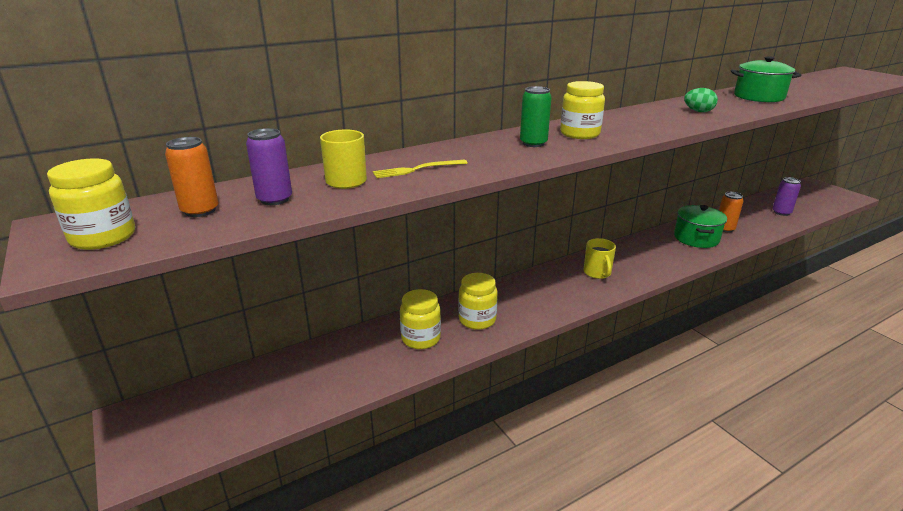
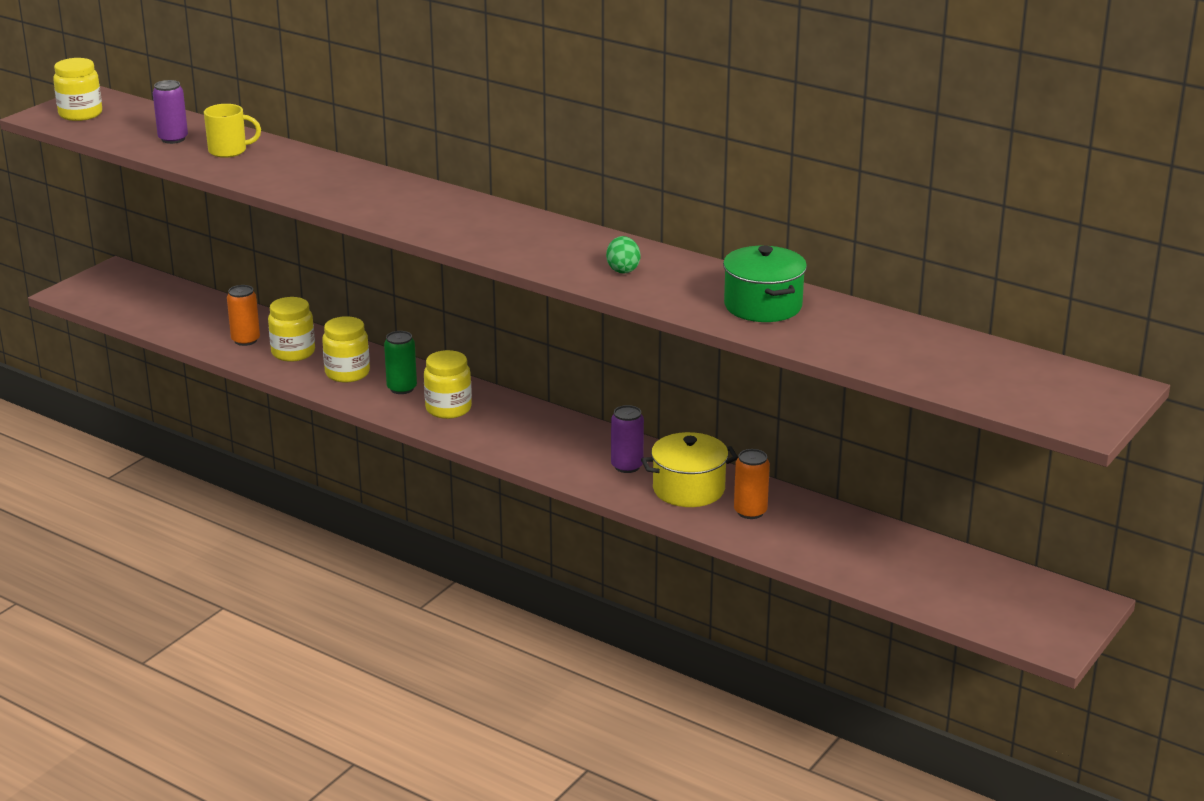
camera: 65 degrees right, 0 degrees up
(200, 211) = (138, 124): orange can -> orange can (245, 340)
(417, 169) = (275, 168): yellow fork -> none
(533, 143) = (394, 200): green can -> green can (402, 388)
(580, 134) = (449, 216): yellow jar -> yellow jar (448, 409)
(597, 273) = (511, 426): yellow mug -> none
(696, 238) = (688, 489): green pot -> yellow pot
(781, 212) = (879, 564): purple can -> purple can (627, 466)

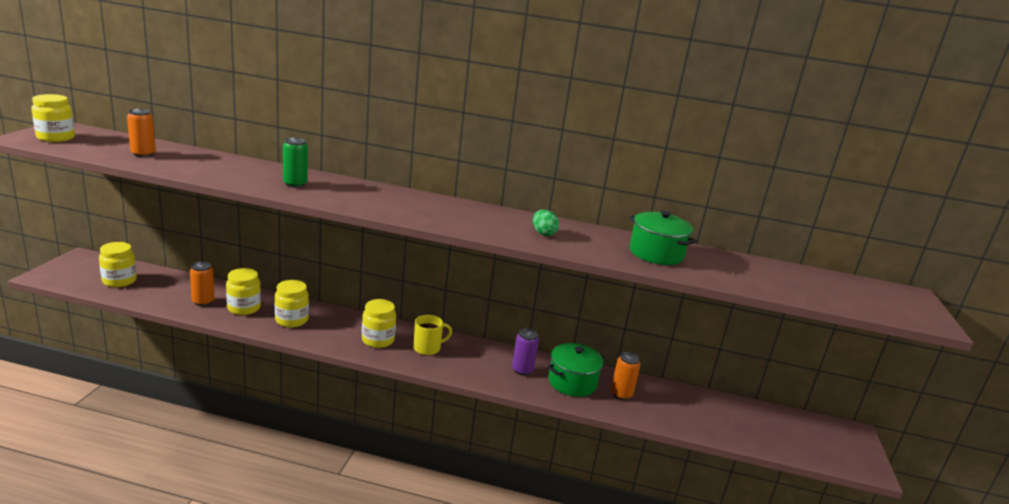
camera: 25 degrees left, 5 degrees down
(153, 306) = (119, 281): none -> yellow jar
(173, 139) = (143, 154): purple can -> orange can
(229, 151) = (194, 162): yellow mug -> yellow mug (428, 348)
(402, 388) = (337, 328): green can -> green can (295, 184)
(688, 489) = (572, 382): yellow pot -> green pot

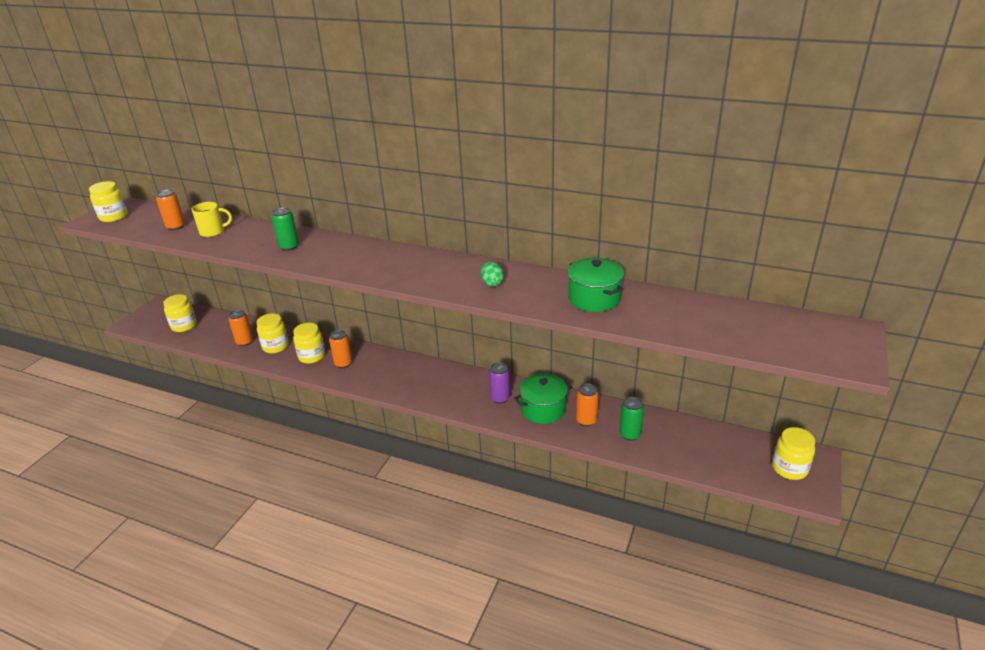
camera: 15 degrees right, 10 degrees up
(332, 329) = (343, 363): none -> orange can
(378, 340) = (379, 372): yellow jar -> yellow jar (789, 468)
(428, 348) = (421, 379): yellow mug -> yellow mug (213, 232)
(670, 408) = (630, 434): none -> green can

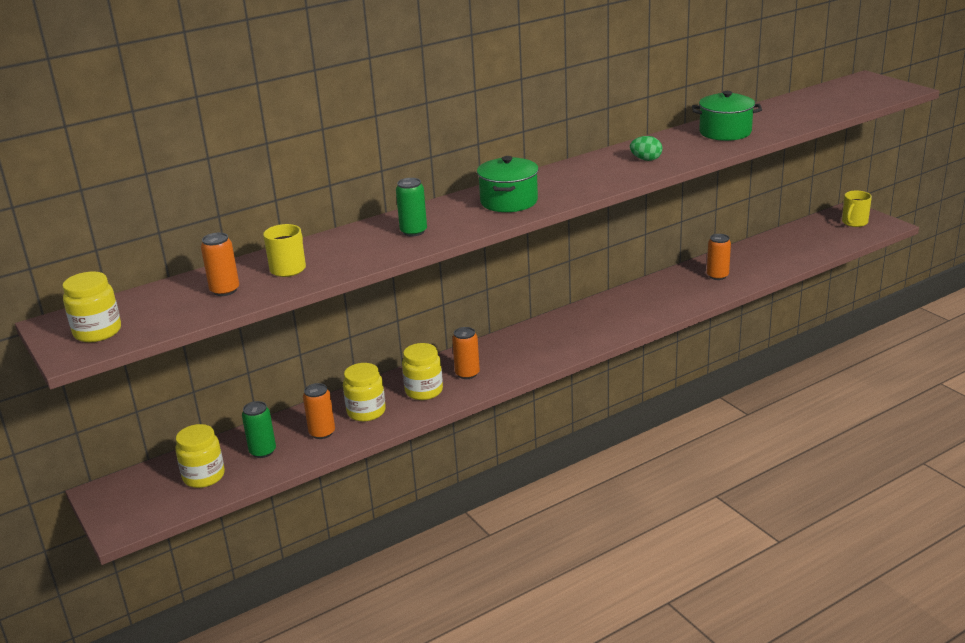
camera: 55 degrees left, 5 degrees down
(500, 398) = (639, 304): purple can -> none
(543, 409) = (680, 289): green pot -> green pot (509, 201)
(630, 434) = (755, 264): green can -> green can (263, 451)
(789, 468) = (854, 222): yellow jar -> yellow mug

